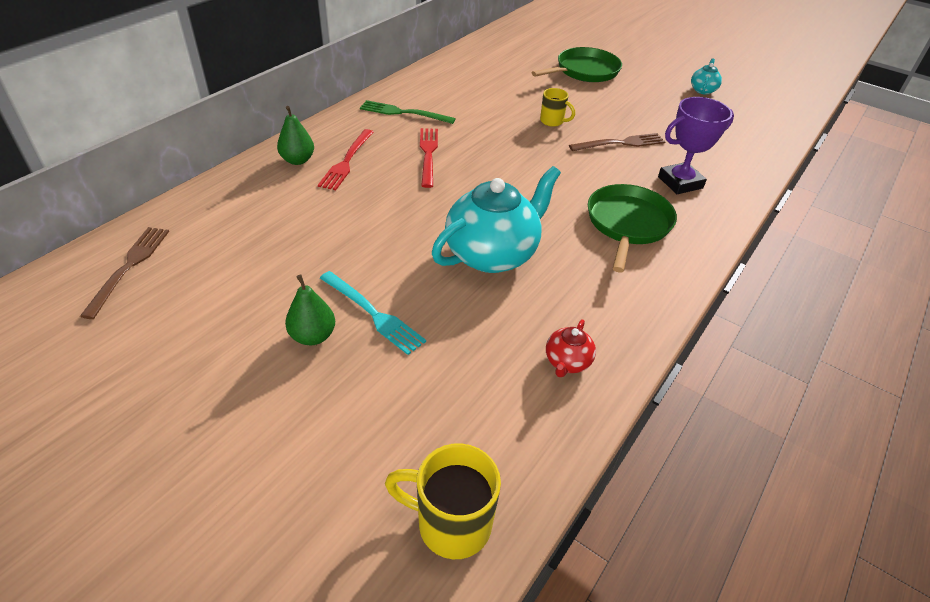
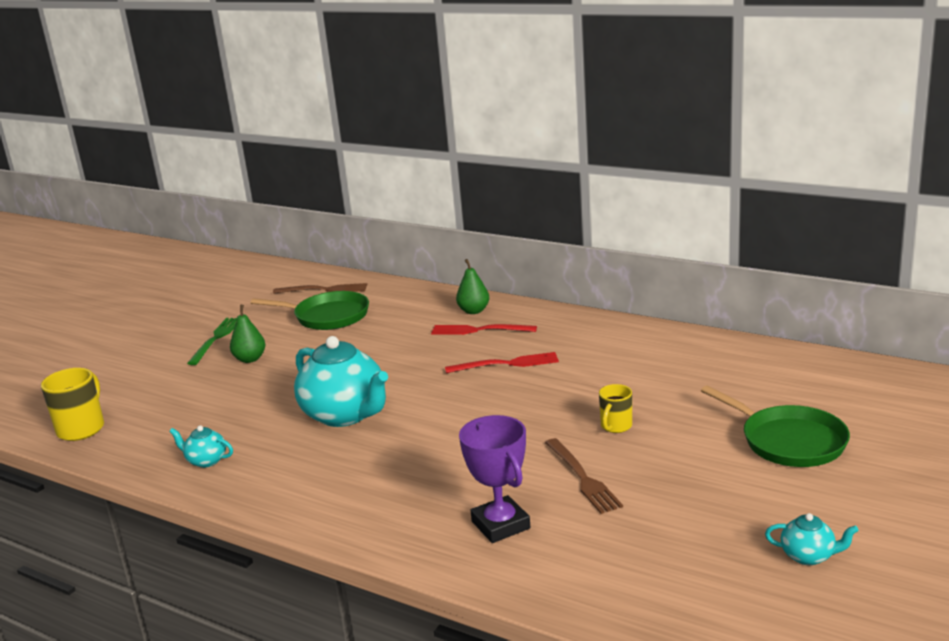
camera: 90 degrees right, 20 degrees down
(373, 314) = (271, 375): turquoise fork -> none
(403, 113) = (586, 340): green fork -> green fork (216, 339)
(567, 362) = (206, 461): red teapot -> turquoise teapot
(627, 224) = (403, 486): green pan -> green pan (328, 316)

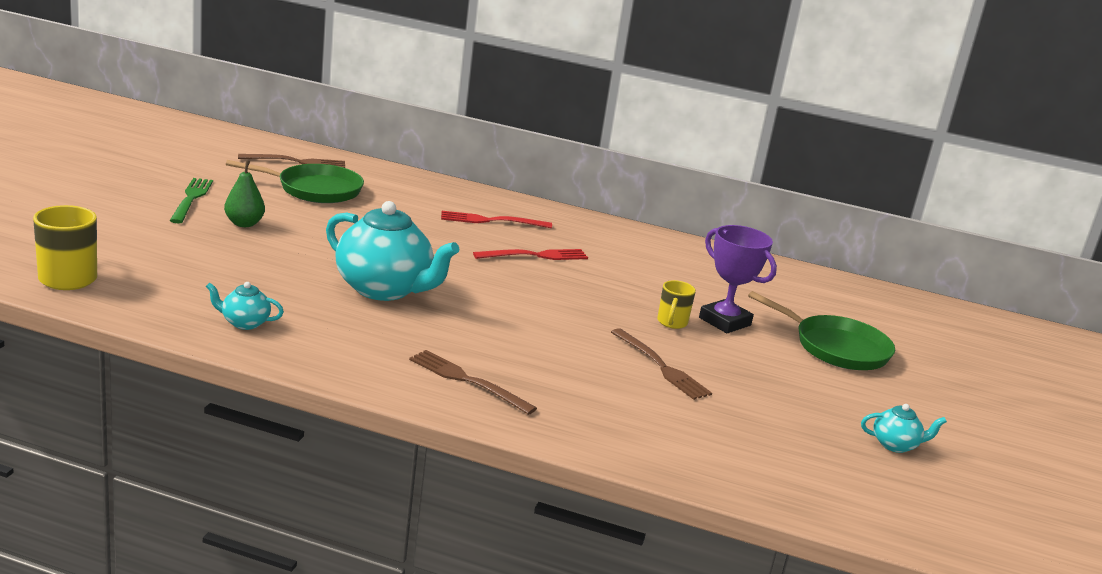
camera: 20 degrees left, 0 degrees up
(380, 507) = (467, 380): none -> brown fork
(474, 311) = (476, 201): green pear -> none
(500, 525) = (600, 404): purple trophy -> purple trophy (724, 321)

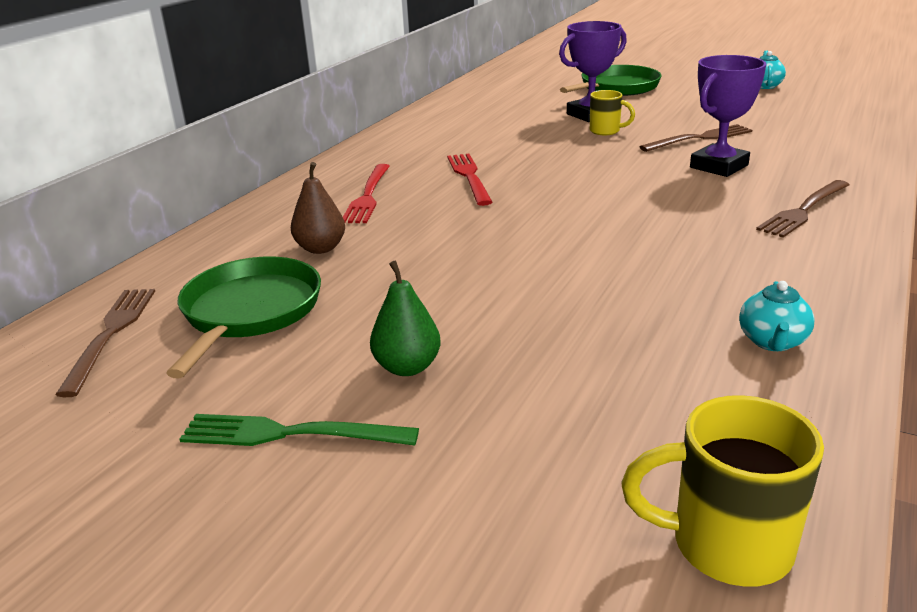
camera: 75 degrees left, 5 degrees up
(384, 289) = (606, 253): turquoise teapot -> none
(399, 206) = (321, 248): none -> brown pear
(577, 362) = (719, 166): none -> purple trophy

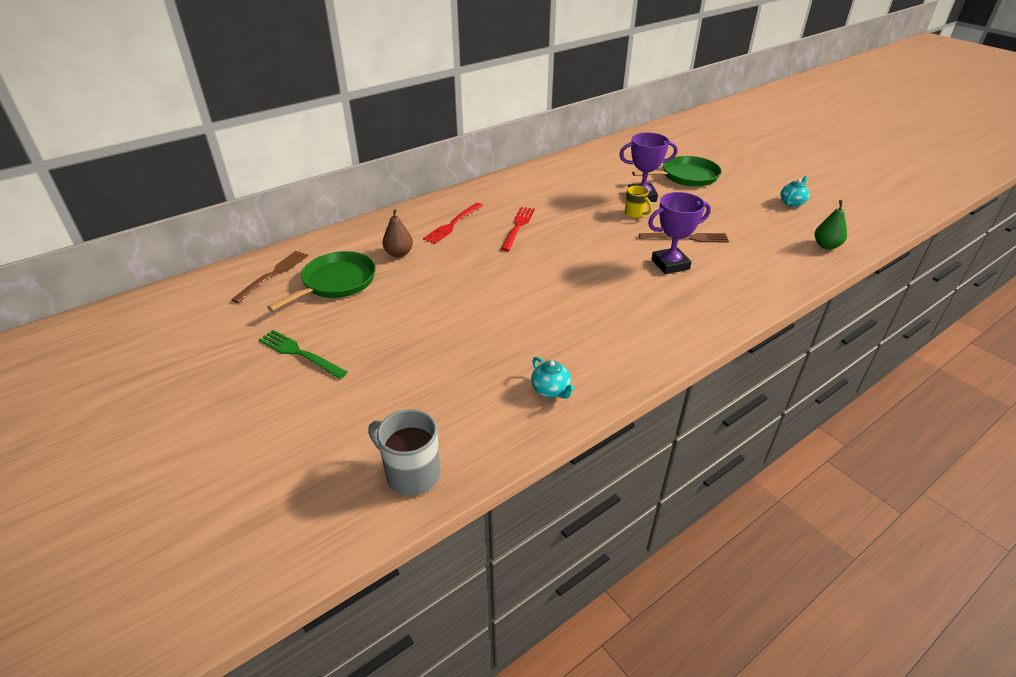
camera: 25 degrees right, 10 degrees up
(407, 367) = (373, 338): green pear -> green pear (826, 246)
(726, 545) = (411, 474): yellow mug -> grey mug
(772, 342) = (551, 390): turquoise teapot -> turquoise teapot turned 75 degrees counterclockwise
(803, 210) = (678, 314): brown fork -> none

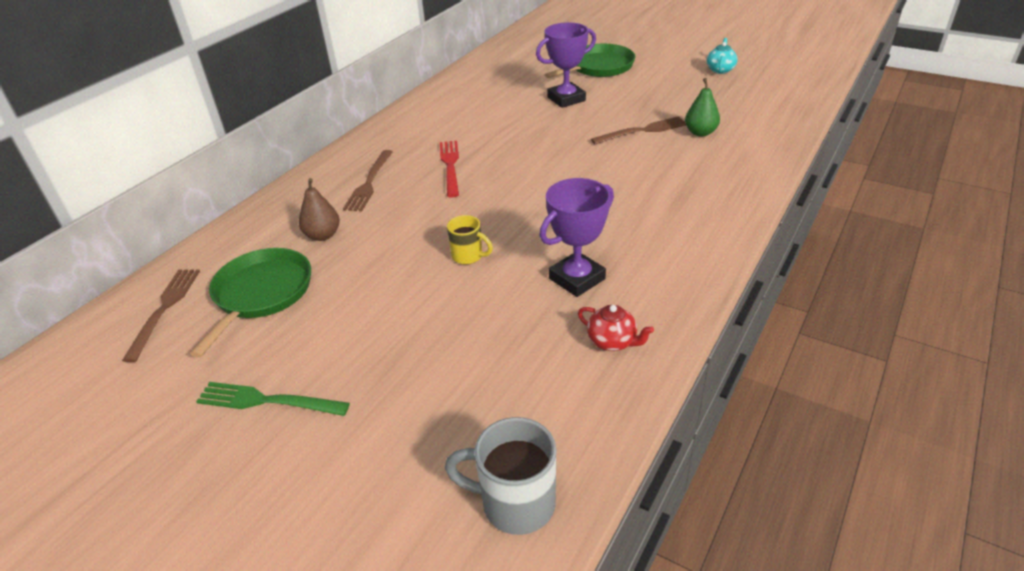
camera: 20 degrees left, 0 degrees up
(452, 224) = (369, 183): red fork -> brown fork
(551, 390) = (612, 342): turquoise teapot -> red teapot
(635, 214) = (572, 119): yellow mug -> yellow mug (468, 256)
(670, 264) = (645, 163): purple trophy -> purple trophy (577, 279)
(826, 246) = (781, 104): green pear -> green pear (700, 133)

